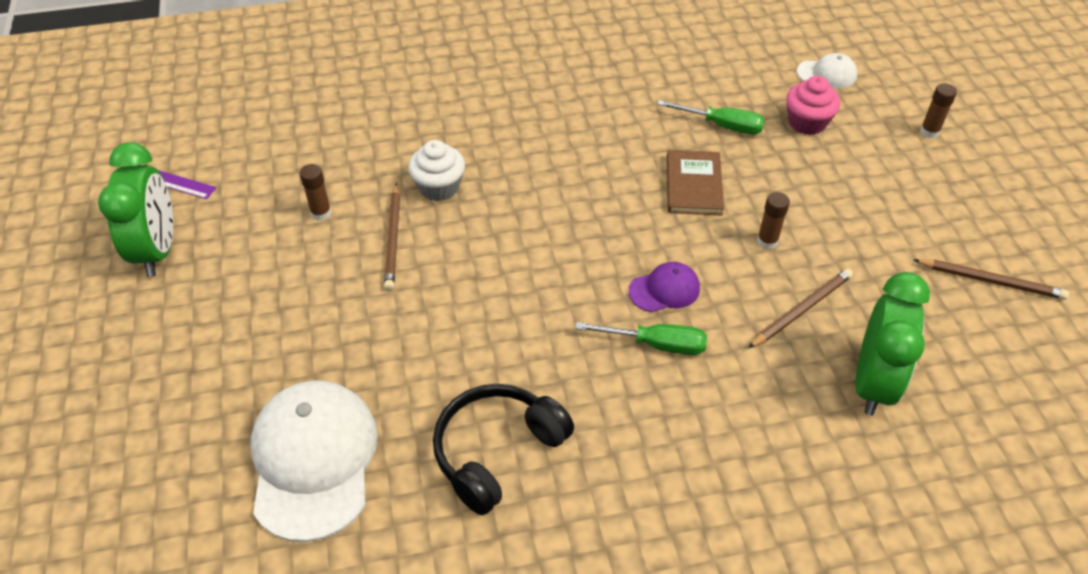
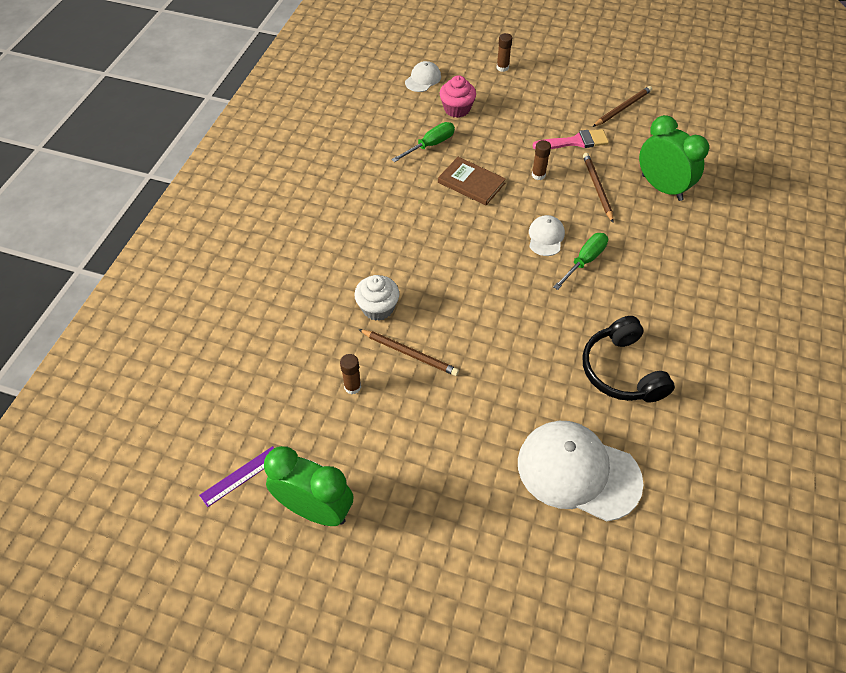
camera: 60 degrees left, 5 degrees up
(664, 290) = (546, 237): purple cap -> white cap
(867, 254) = (575, 142): none -> pink brush

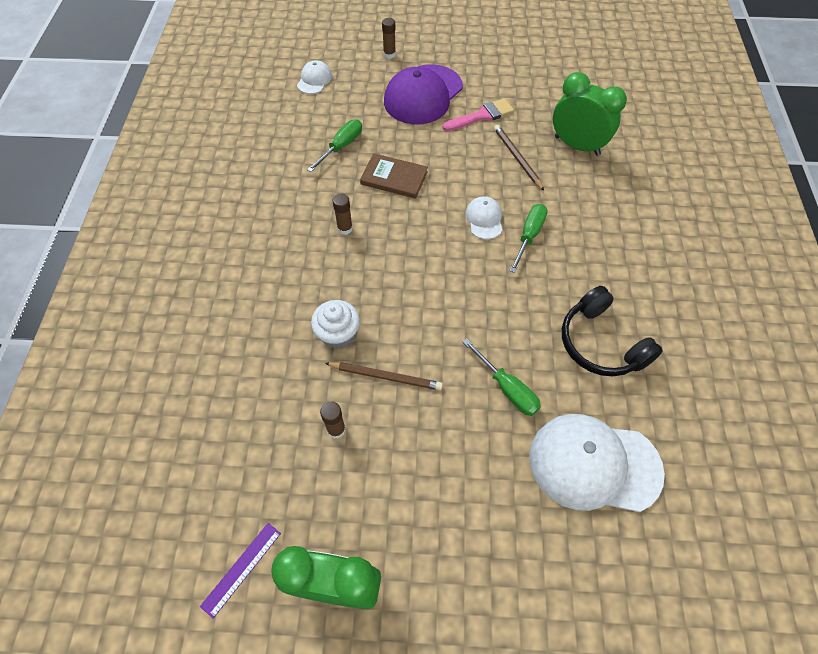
camera: 15 degrees left, 5 degrees up
(457, 109) = (357, 104): pink cupcake -> none
(518, 389) = (507, 388): none -> green screwdriver
(523, 112) = (423, 95): none -> purple cap
(538, 175) = (457, 156): brown glue stick -> brown glue stick (345, 228)
(622, 108) = (515, 74): brown pencil -> none

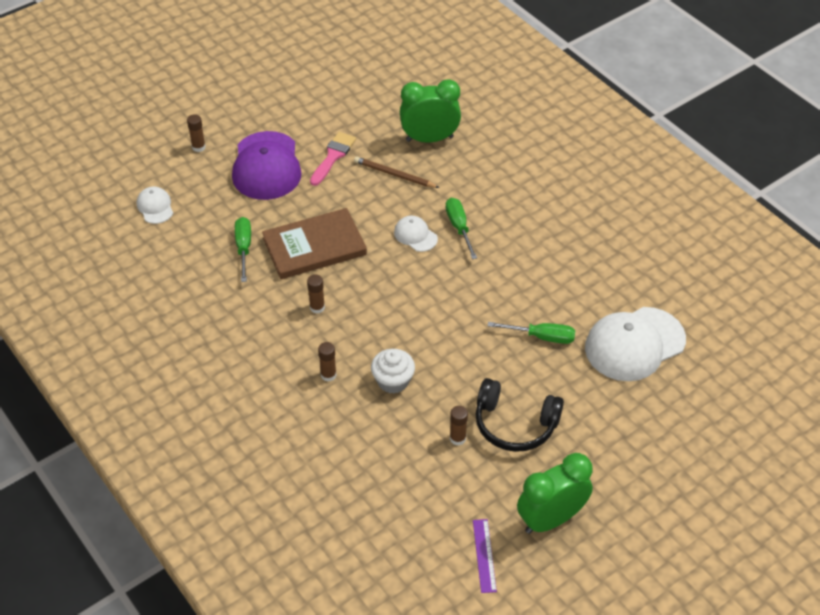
camera: 40 degrees left, 10 degrees down
(294, 291) = (328, 375): none -> brown glue stick
(385, 376) = (456, 384): brown pencil -> none
(394, 178) = (314, 246): brown book -> brown book, size x1.54
(601, 343) = (573, 269): black headphones -> black headphones (515, 424)

